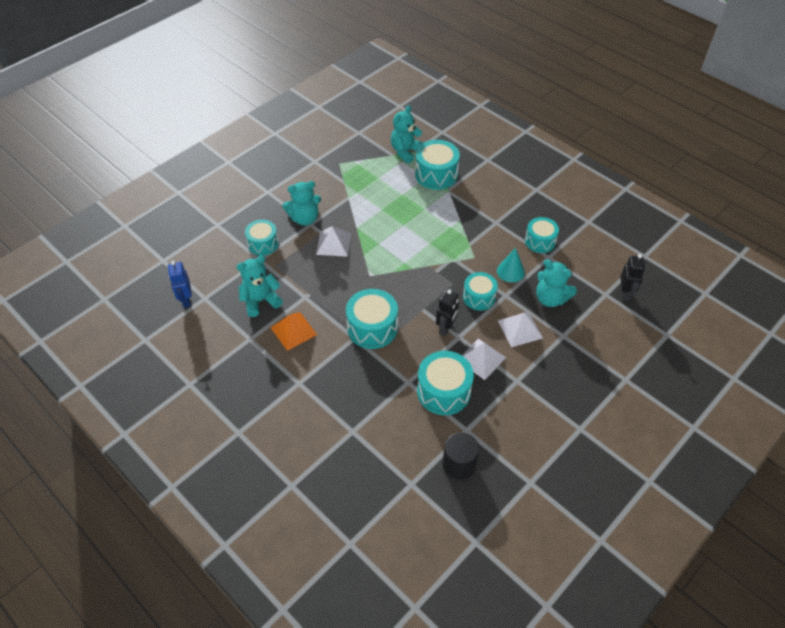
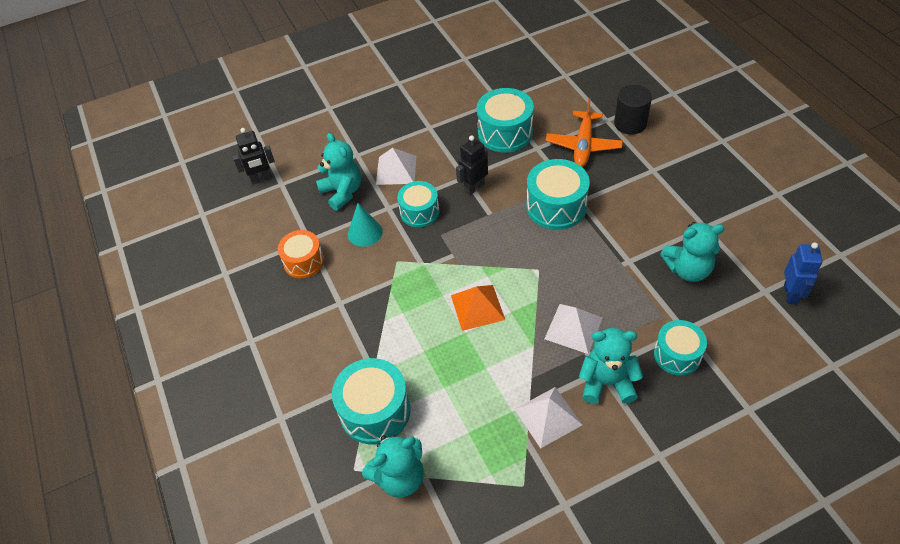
camera: 155 degrees left, 0 degrees up
(293, 331) = (650, 224): orange pyramid -> orange pyramid (477, 307)
(367, 394) = (583, 145): none -> orange plane
(459, 464) = (518, 79): black cylinder -> black cylinder (630, 123)
(481, 358) = (452, 152): white pyramid -> white pyramid (547, 416)
(540, 241) = (304, 261): turquoise drum -> orange drum
(625, 294) = (261, 179): black robot -> black robot turned 135 degrees counterclockwise

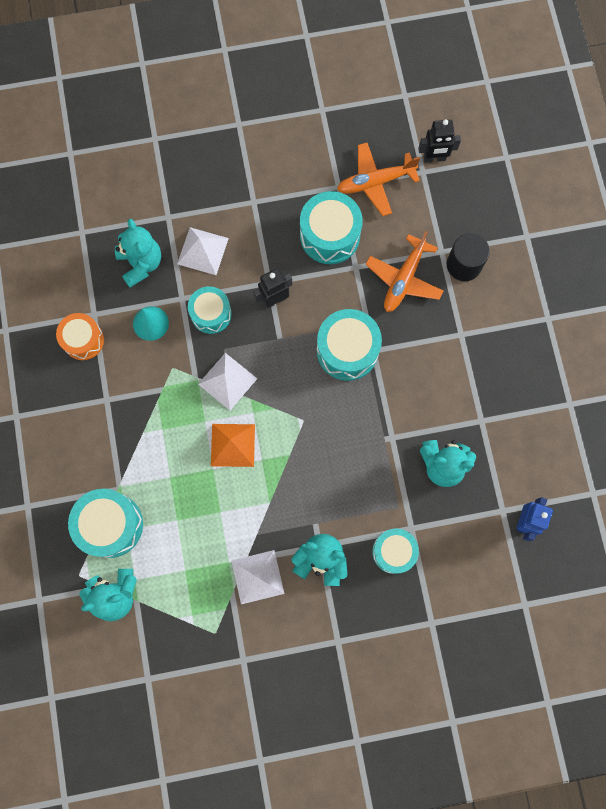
camera: 10 degrees right, 25 degrees up
(261, 179) = (62, 219): black robot -> black robot (434, 158)
(528, 90) = (375, 182): none -> orange plane
(573, 328) = (312, 495): white pyramid -> white pyramid (227, 381)

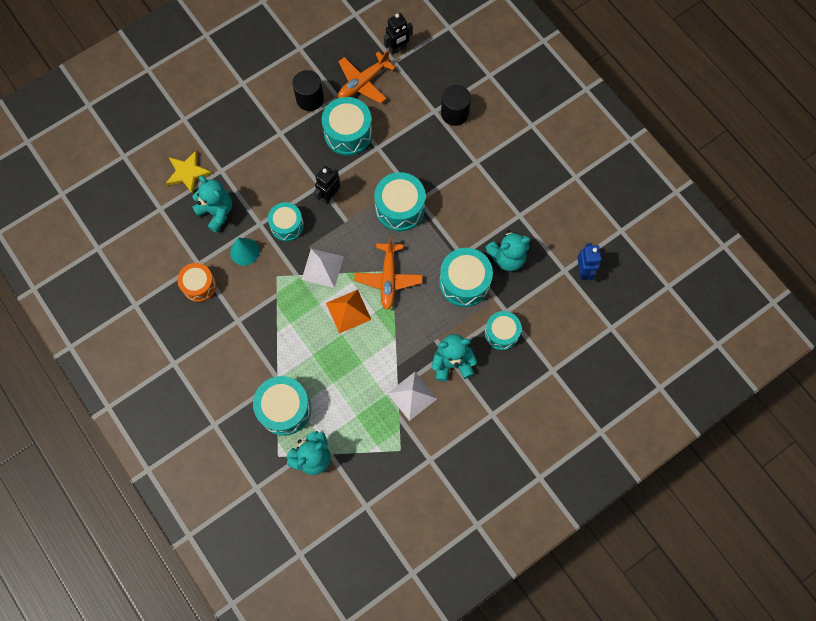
camera: 25 degrees left, 5 degrees down
(130, 203) = (187, 173): none -> yellow star
(202, 251) = (259, 183): white pyramid -> none
(305, 175) = (310, 99): none -> black cylinder
(379, 472) = (464, 282): none -> turquoise drum
(403, 279) = (416, 141): orange plane -> orange plane (388, 279)

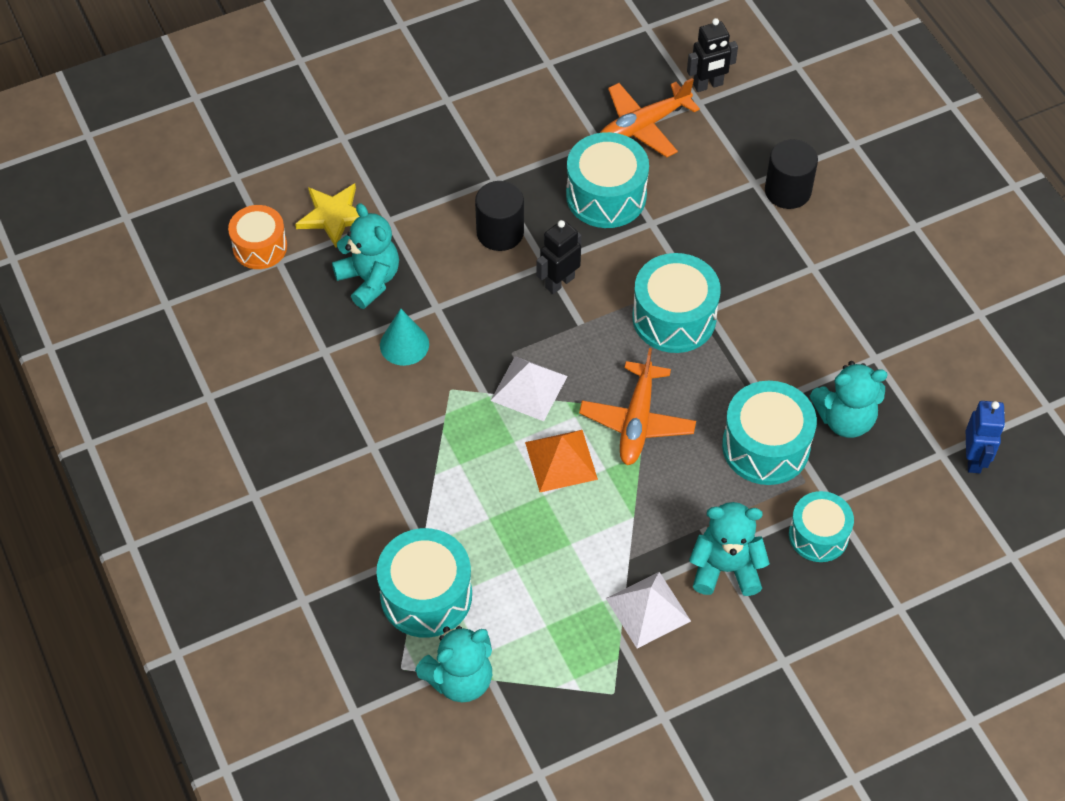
camera: 10 degrees right, 15 degrees down
(199, 285) = (319, 384): orange drum -> orange drum (260, 247)
(287, 225) = (481, 316): turquoise drum -> none
(310, 99) = (552, 137): black cylinder -> black cylinder (500, 232)

